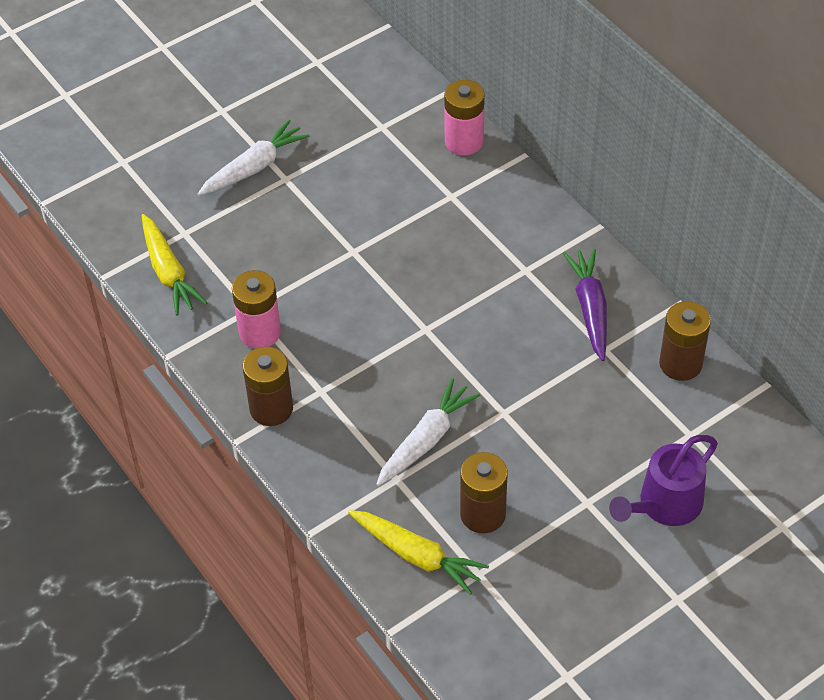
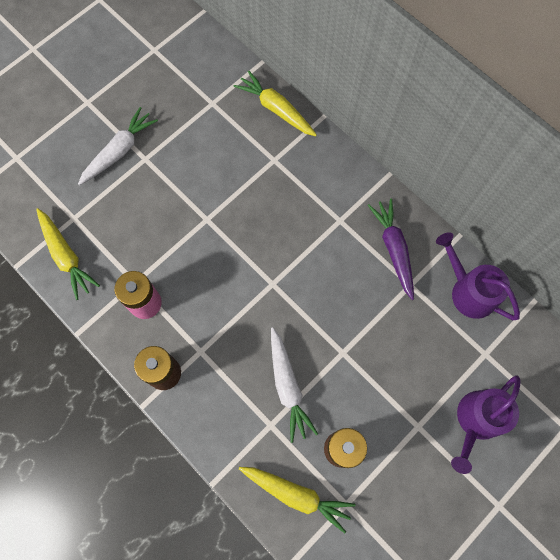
camera: 10 degrees left, 20 degrees up
(426, 440) = (287, 386): white carrot -> white carrot turned 135 degrees clockwise
(464, 141) = (276, 109): pink battery -> yellow carrot
(680, 364) = (468, 291): brown battery -> purple watering can

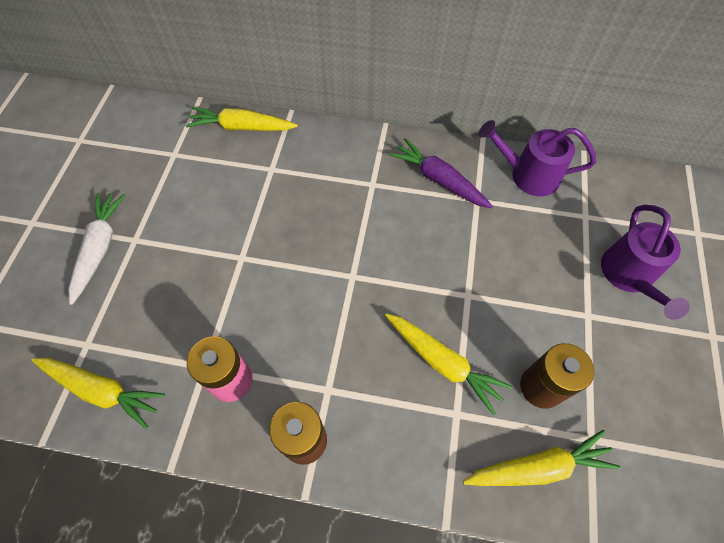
camera: 35 degrees left, 10 degrees down
(287, 386) = (442, 362): white carrot -> yellow carrot

